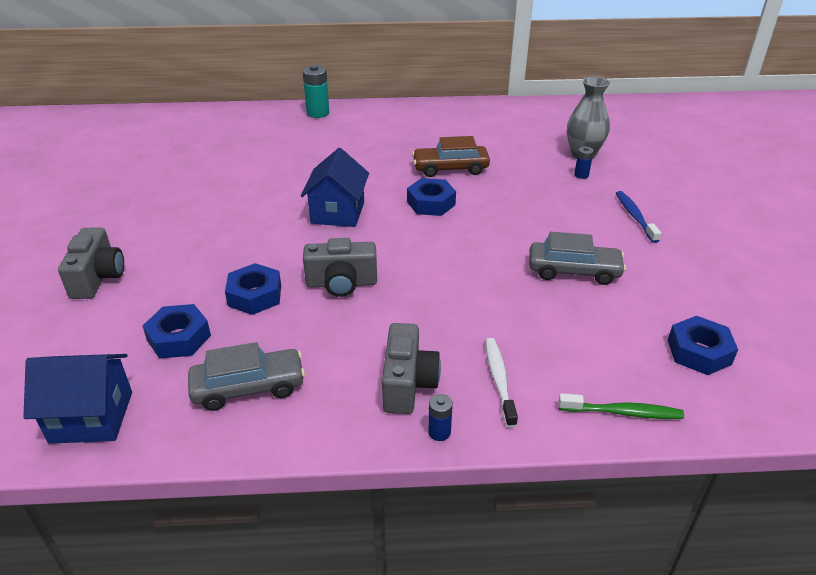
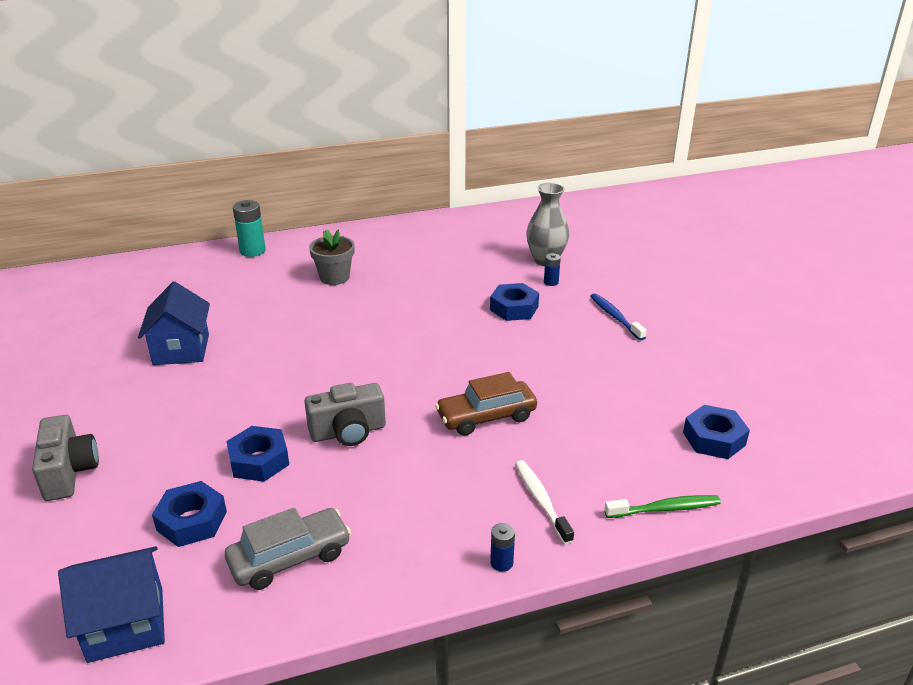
camera: 15 degrees left, 5 degrees down
(337, 212) = (316, 357): blue house -> blue house (181, 349)
(380, 145) = (334, 277): none -> grey flower pot
(407, 384) = (453, 521): grey camera -> none
(431, 203) = (411, 333): blue nut -> blue nut (514, 308)
(450, 168) = (418, 293): brown car -> brown car (486, 417)
(573, 271) = (575, 380): grey car -> none

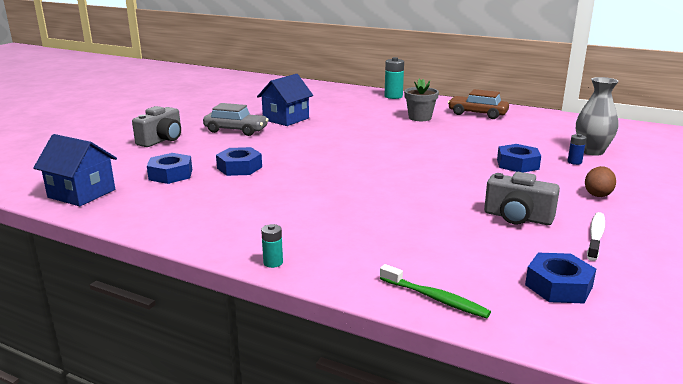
camera: 45 degrees right, 10 degrees down
(290, 558) = (180, 206): grey car -> grey car (236, 130)
(348, 432) = (302, 175): grey camera -> grey camera (517, 218)
(486, 417) = (395, 201): brown car -> brown car (477, 114)
(501, 563) = (273, 262): blue battery -> turquoise battery
(541, 500) = (353, 250): white toothbrush -> white toothbrush (595, 236)
(615, 317) = (598, 194): blue toothbrush -> brown egg

